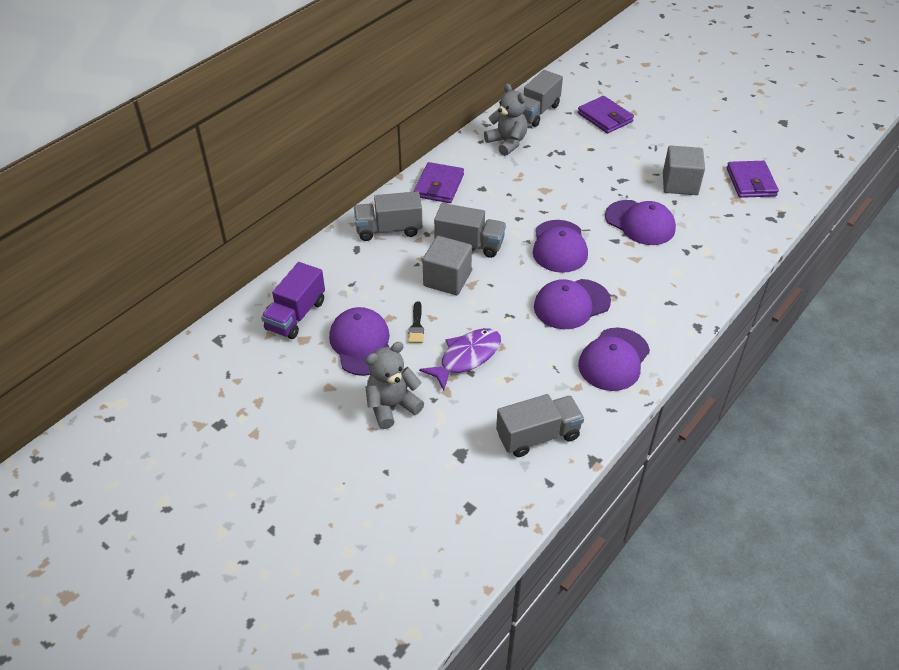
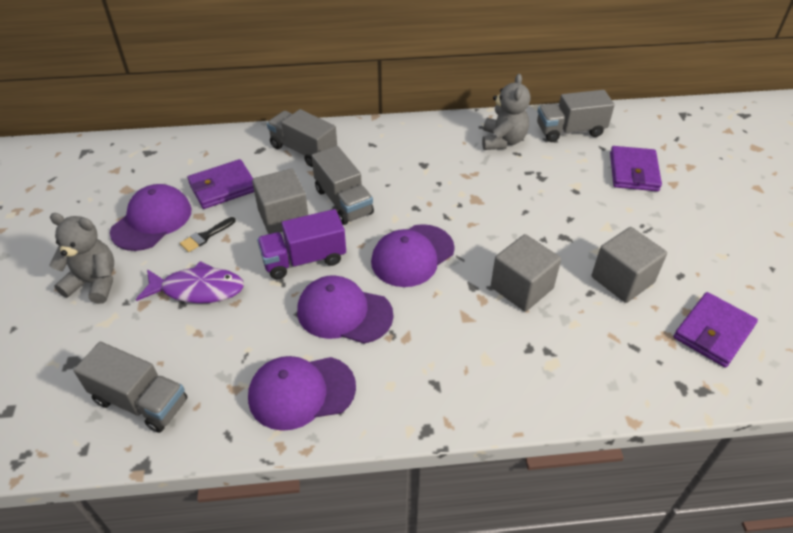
camera: 45 degrees right, 0 degrees up
(296, 315) = (149, 169): purple truck -> purple truck (304, 259)
(439, 186) = (392, 141): purple wallet -> purple wallet (223, 187)
(640, 223) = (521, 288): purple cap -> grey cube

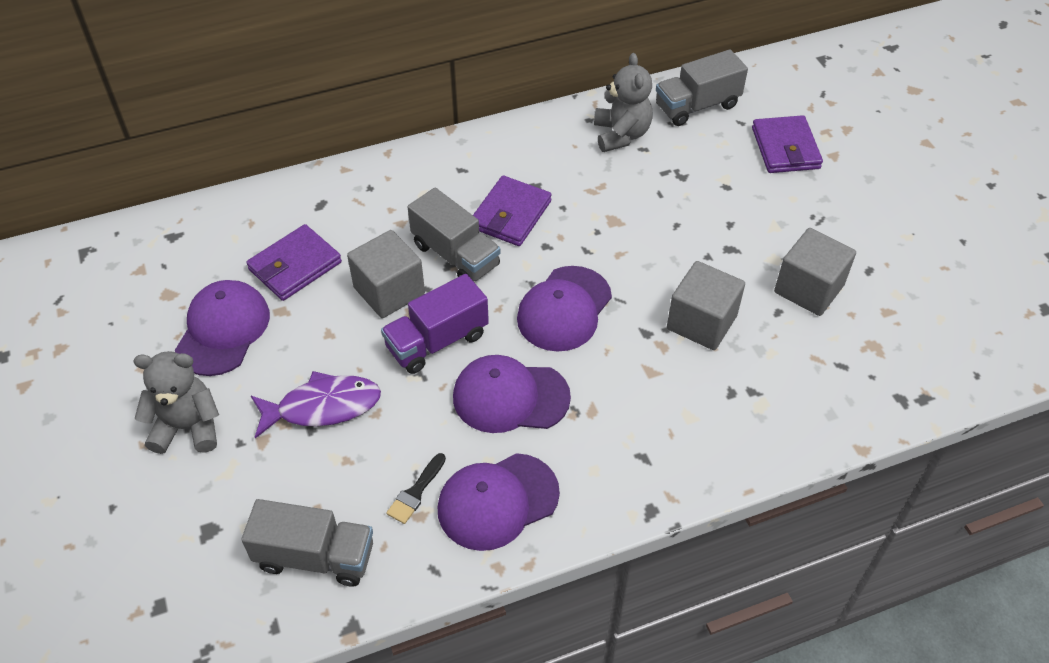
camera: 15 degrees left, 5 degrees up
(206, 236) = (302, 336): black brush -> black brush (416, 492)
(303, 150) = (378, 194): grey truck -> none
(713, 332) = (919, 330): purple wallet -> purple wallet (511, 214)

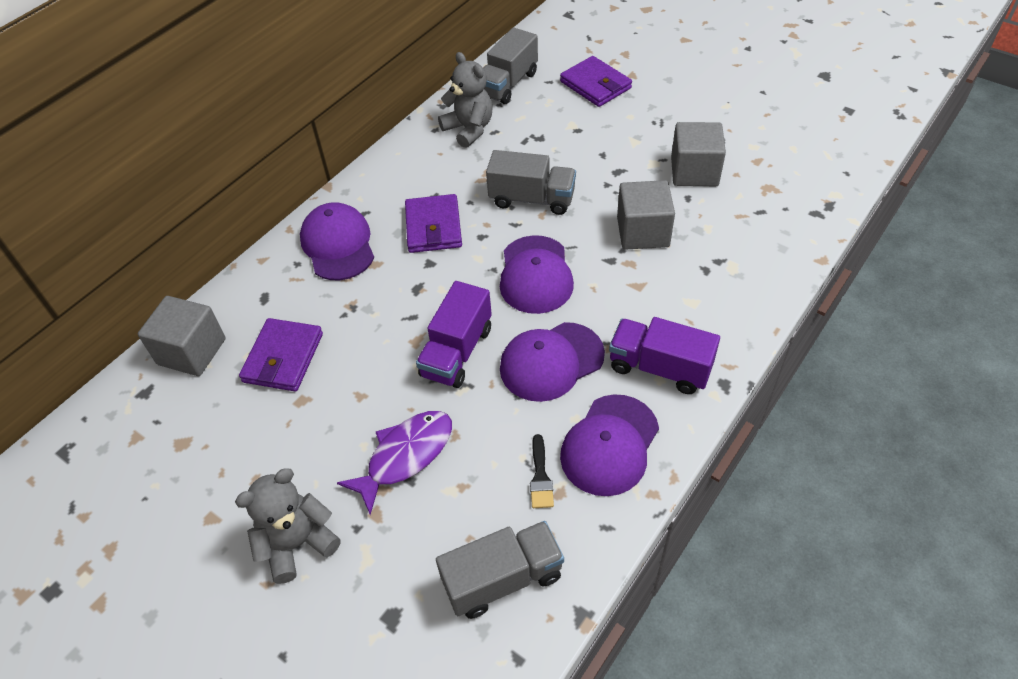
camera: 30 degrees left, 0 degrees up
(223, 330) = (261, 444): purple cap -> purple cap (338, 245)
(389, 291) = (383, 335): grey cube -> grey cube (192, 351)
(455, 255) = (415, 279): grey truck -> grey truck (532, 199)
(603, 460) = (659, 367): none -> purple truck

